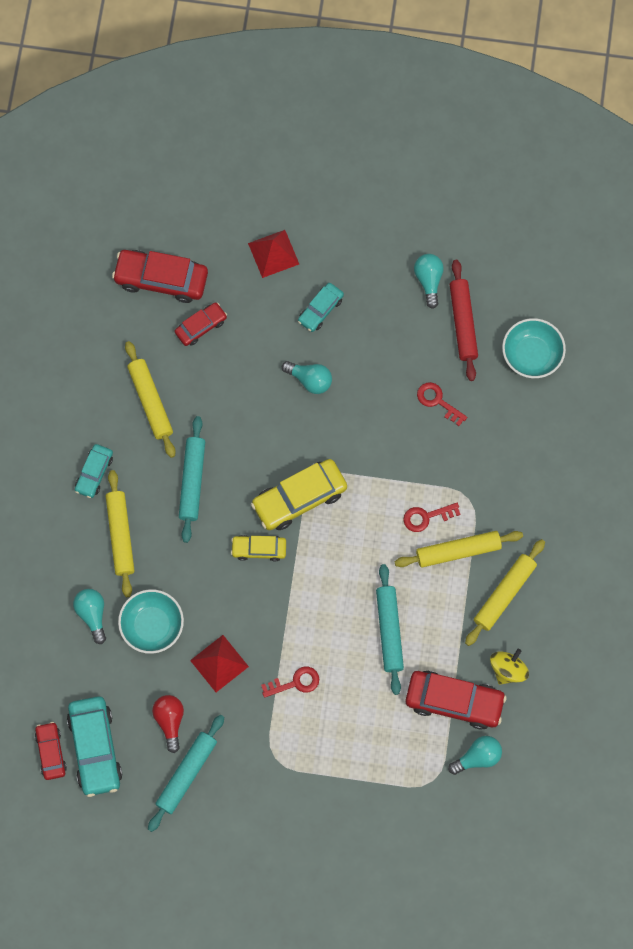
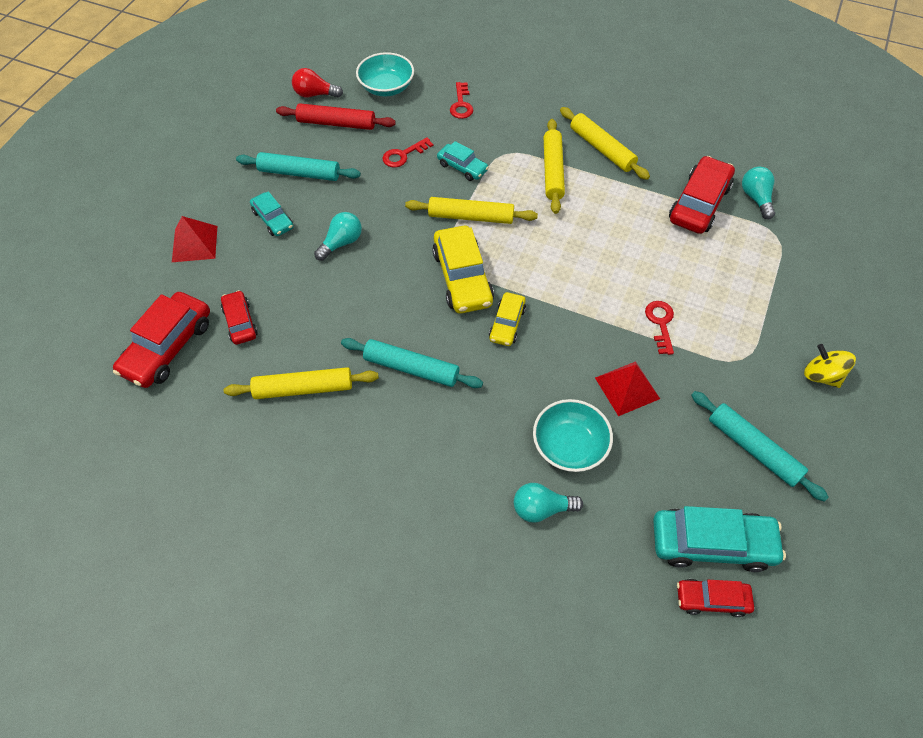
camera: 75 degrees left, 15 degrees down
(94, 473) = (366, 466): turquoise car -> turquoise car (462, 167)
(120, 535) = (451, 455): yellow rolling pin -> yellow rolling pin (470, 217)
(170, 721) = (688, 452): red light bulb -> red light bulb (315, 94)
(389, 631) = (620, 236): turquoise rolling pin -> turquoise rolling pin (299, 173)
(426, 517) = (513, 186): red key -> red key (461, 104)
(429, 281) = (285, 137): turquoise light bulb -> none
(508, 670) = (674, 161): yellow spinning top -> yellow spinning top (821, 376)

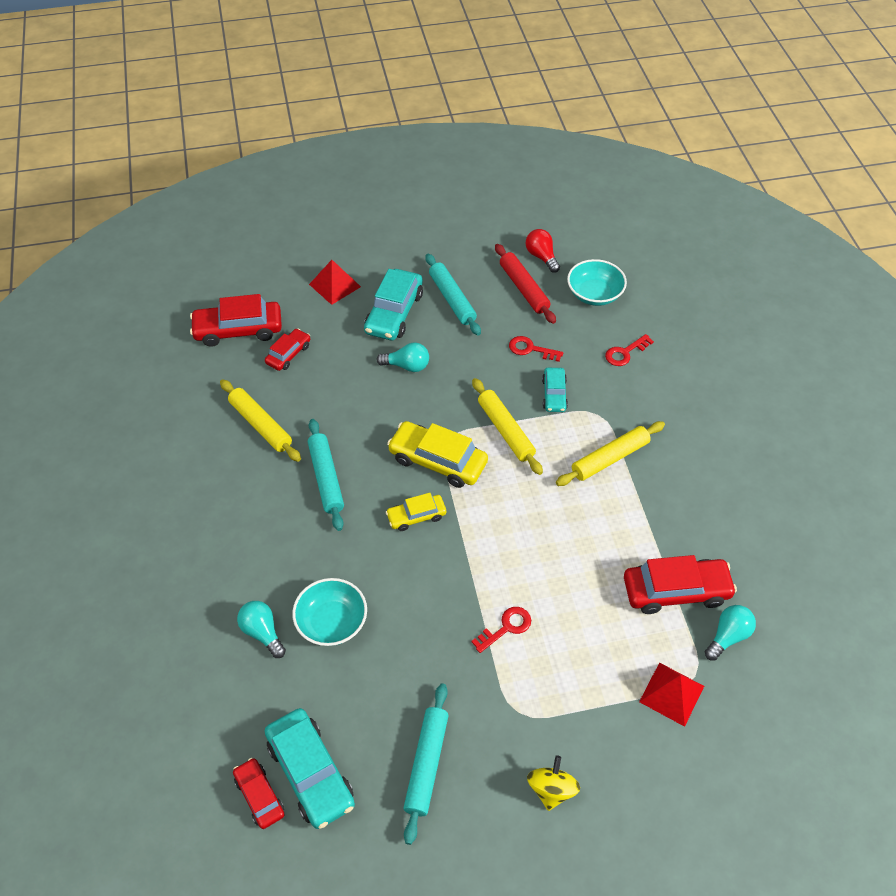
camera: 55 degrees right, 5 degrees down
(273, 219) = (394, 313): turquoise car -> turquoise car, size x1.74
(462, 278) = (438, 461): yellow car -> yellow car turned 75 degrees clockwise
(601, 149) = (672, 480): yellow rolling pin -> none
(627, 388) = (418, 635): red pyramid -> red pyramid (671, 694)

